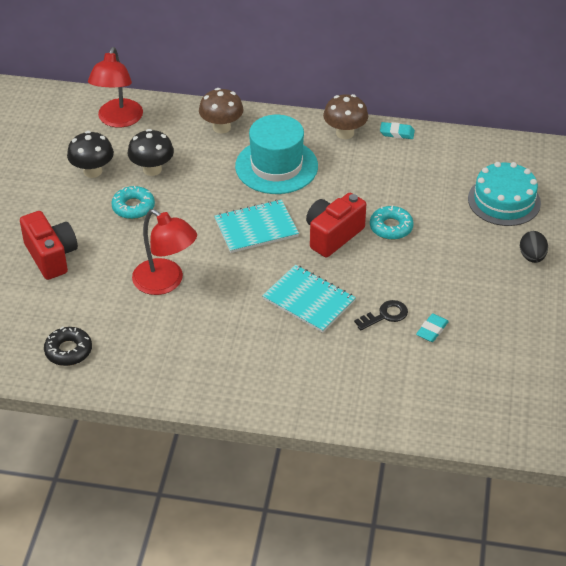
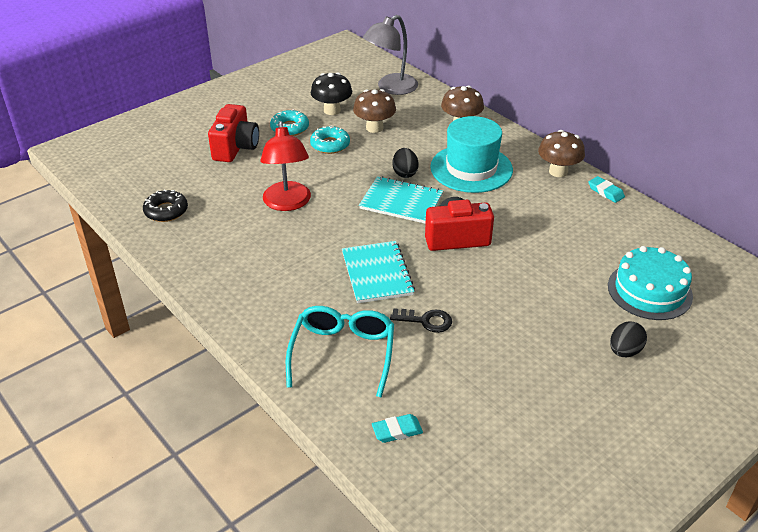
camera: 40 degrees right, 5 degrees down
(118, 120) = (391, 88): red lamp -> grey lamp
(152, 169) = (374, 128): black mushroom -> brown mushroom
(228, 200) = (404, 173): none -> black egg
(356, 376) = (343, 353): none -> turquoise glasses
(391, 227) = (514, 257): turquoise donut -> turquoise donut (290, 128)
(432, 330) = (453, 356): turquoise eraser -> turquoise eraser (397, 431)

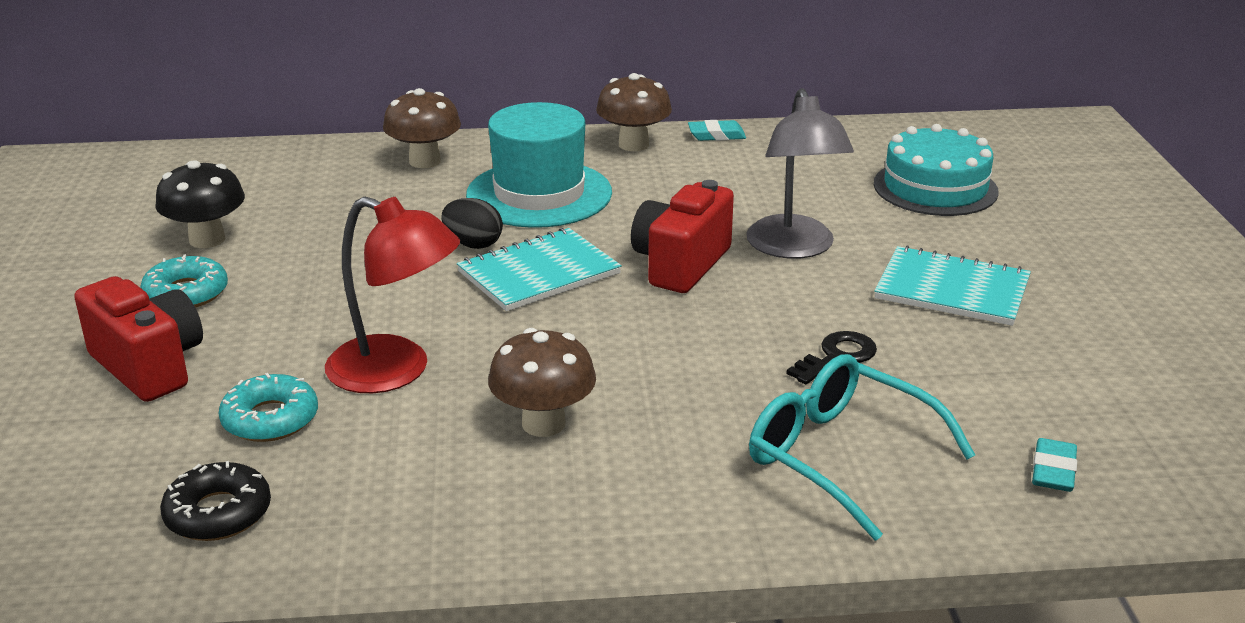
camera: 55 degrees left, 10 degrees down
(330, 145) = (298, 275): turquoise donut -> turquoise donut (270, 419)
(374, 128) = (319, 224): brown mushroom -> brown mushroom (543, 423)
(377, 273) = (684, 356): turquoise notebook -> turquoise notebook (952, 290)
(391, 88) = (239, 173): grey lamp -> grey lamp (794, 248)
(624, 351) = (1030, 246): black egg -> none

